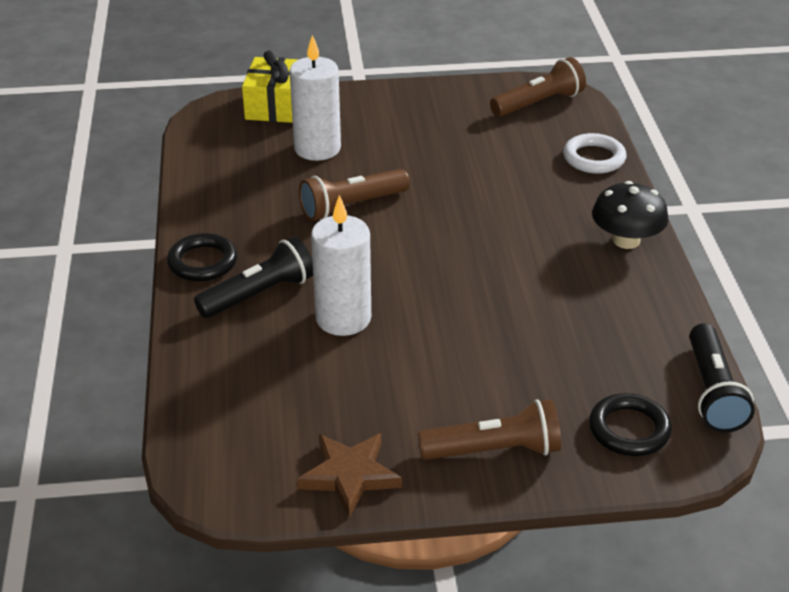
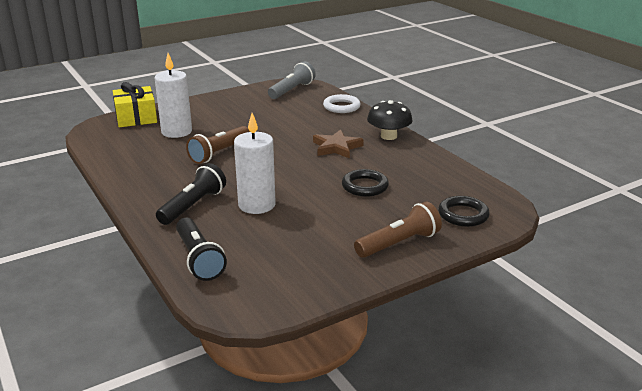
camera: 25 degrees left, 10 degrees down
(202, 262) = (142, 199): black ring -> black ring (365, 186)
(349, 476) = (324, 279): brown star -> brown star (336, 147)
(539, 103) = (292, 90): brown flashlight -> grey flashlight
(712, 392) = (490, 188): black flashlight -> black flashlight (199, 259)

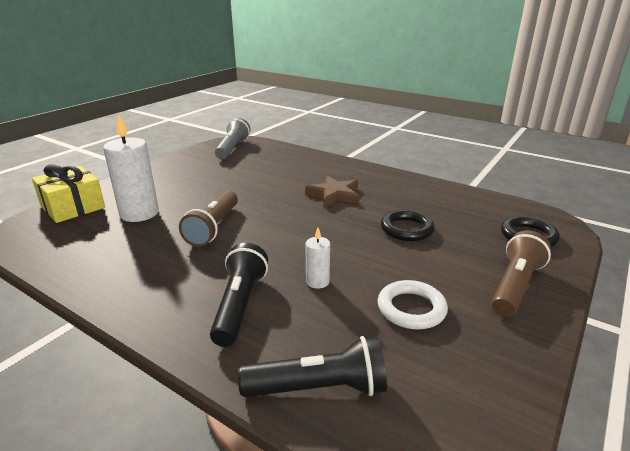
camera: 25 degrees left, 0 degrees up
(199, 259) = (319, 388): black flashlight -> black flashlight turned 45 degrees counterclockwise
(257, 205) = (317, 281): white candle -> white candle, size x0.50
(341, 107) = (297, 155): white ring -> white ring (411, 309)
(388, 136) = (370, 174): black mushroom -> none

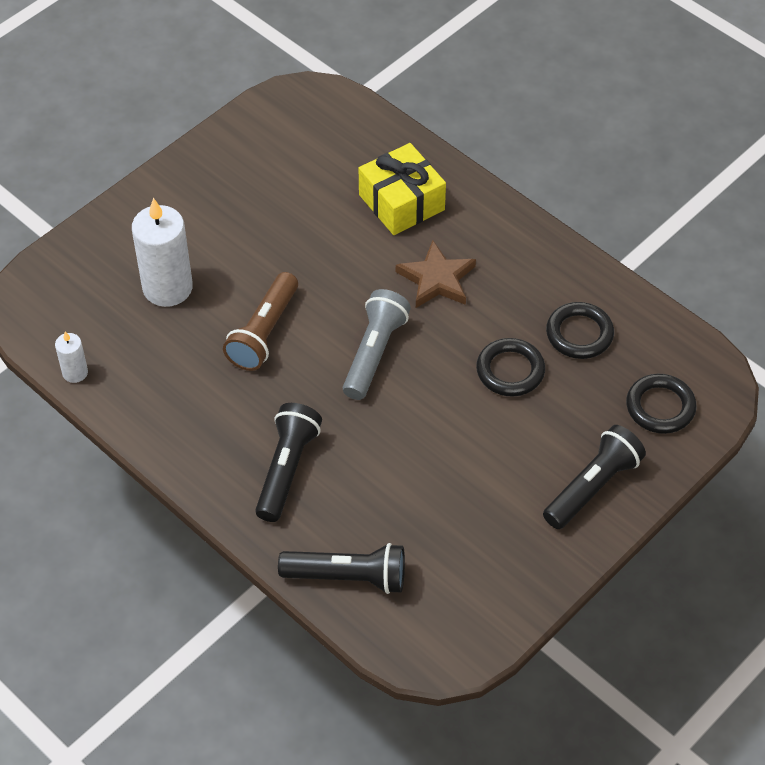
camera: 10 degrees right, 25 degrees up
(73, 207) = (78, 260): yellow gift -> yellow gift (401, 202)
(232, 148) = (302, 120): grey flashlight -> grey flashlight (374, 353)
(317, 281) = (375, 447): white candle -> white candle (75, 373)
(411, 309) = (464, 501): white ring -> none
(444, 208) = (579, 334): none -> black ring
(515, 286) = (592, 486): brown flashlight -> black flashlight

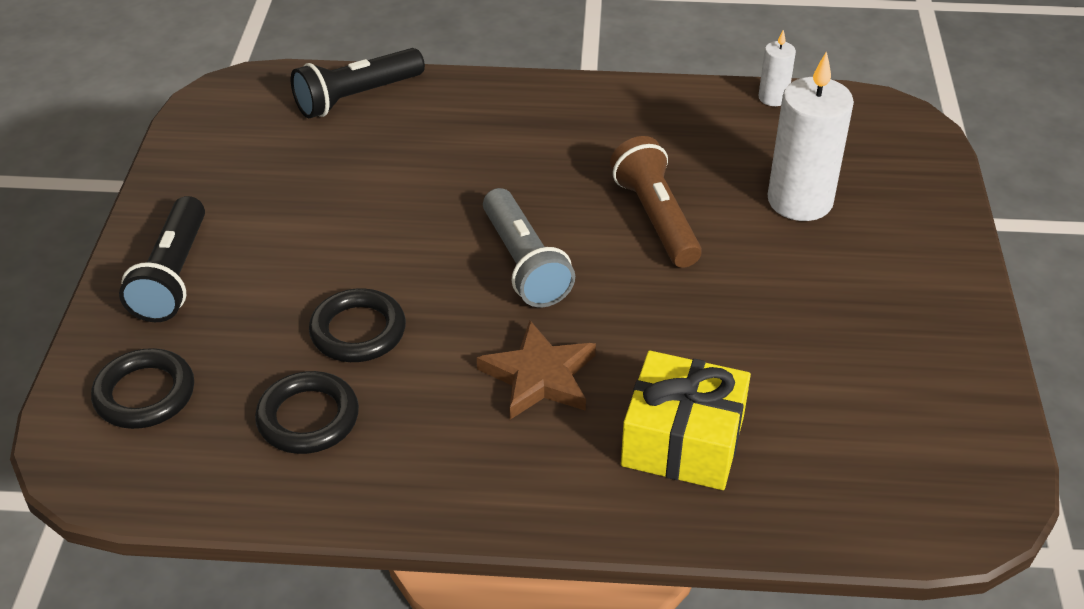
camera: 140 degrees right, 10 degrees down
(287, 469) = (496, 134): black flashlight -> none

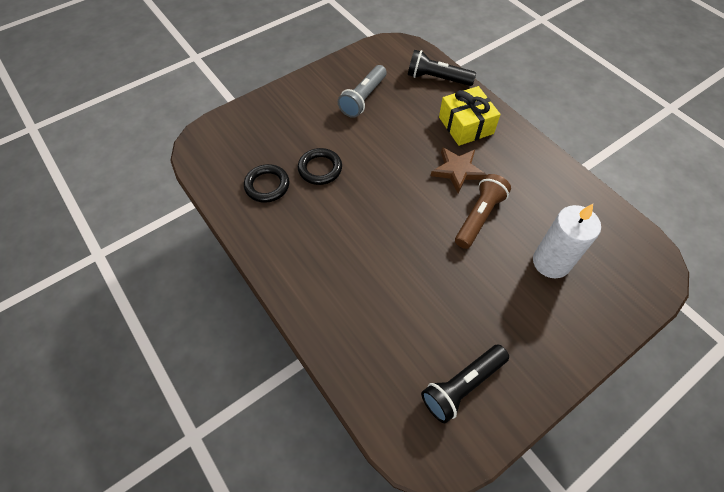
camera: 50 degrees right, 15 degrees up
(145, 394) = (238, 135): black ring -> none
(173, 276) = (295, 101): black flashlight -> black flashlight (462, 386)
(524, 264) = (405, 192): grey flashlight -> grey flashlight (363, 98)
(539, 376) = (351, 239): brown star -> brown star (457, 170)
(683, 441) = (363, 311): yellow gift -> yellow gift (466, 125)
(773, 98) = (608, 207): white candle -> none

